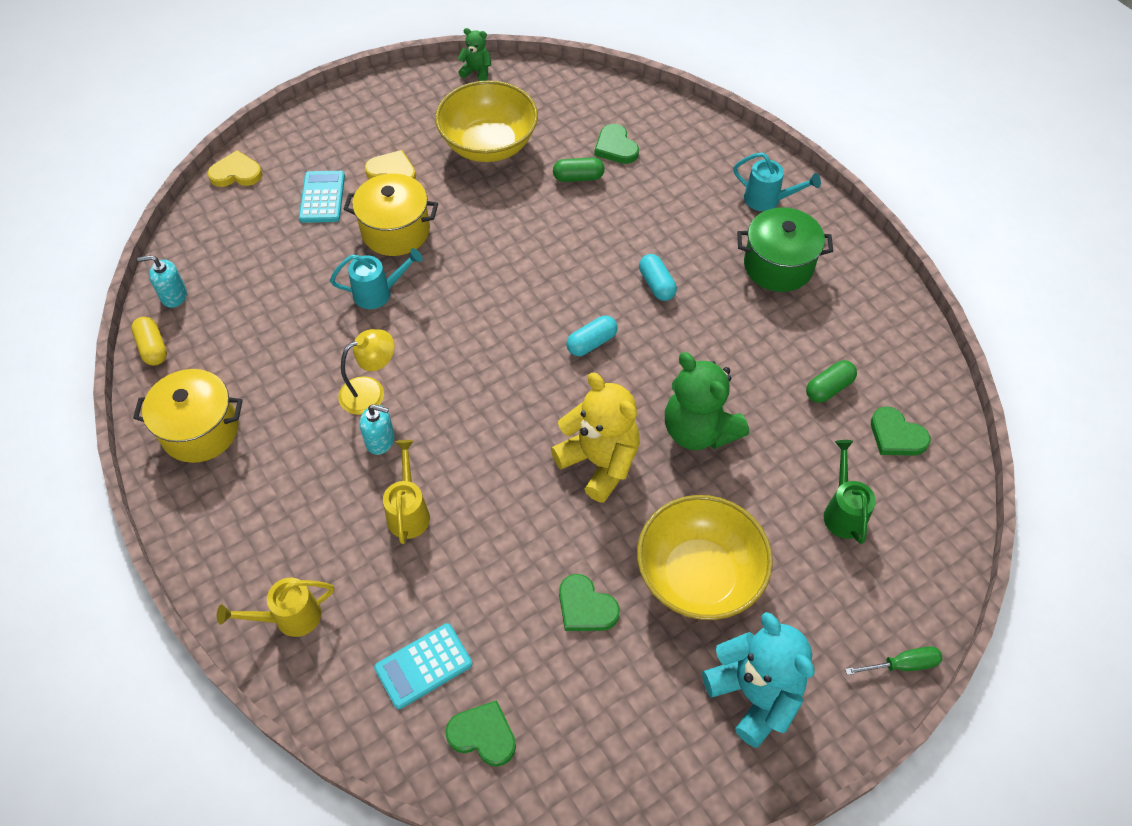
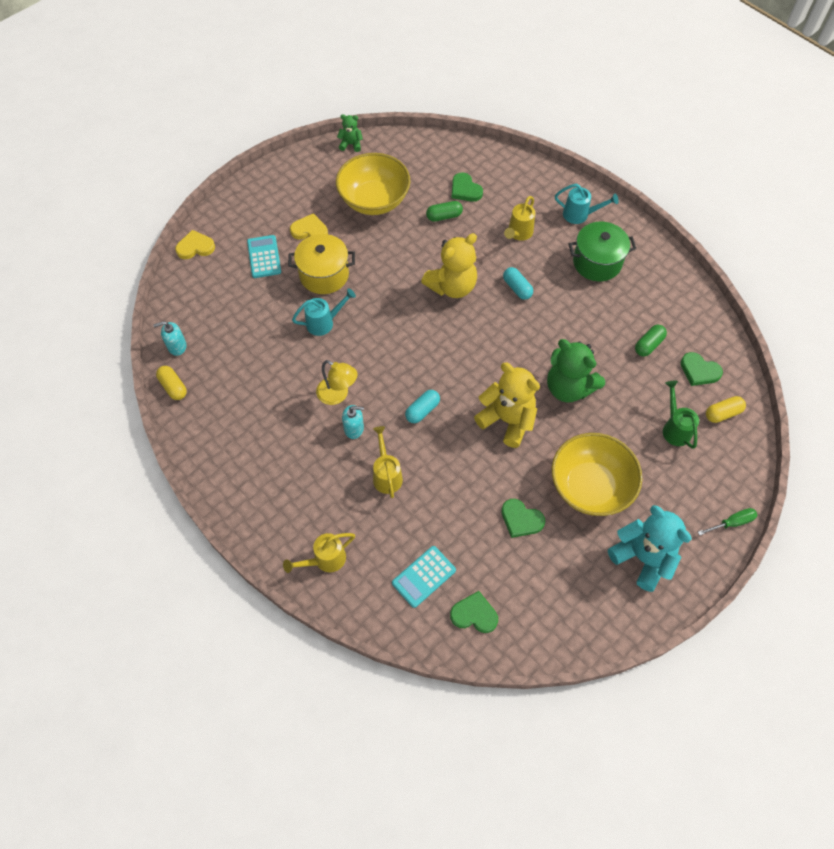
camera: 10 degrees left, 5 degrees up
(200, 430) = (225, 441): yellow pot -> none
(371, 391) = (338, 395): yellow lamp -> yellow lamp turned 75 degrees clockwise
(566, 270) = (452, 286): none -> yellow teddy bear
(591, 343) = (482, 337): turquoise capsule -> turquoise capsule (422, 410)
(676, 213) = (518, 233): none -> yellow watering can
(919, 501) = (722, 413): none -> yellow capsule

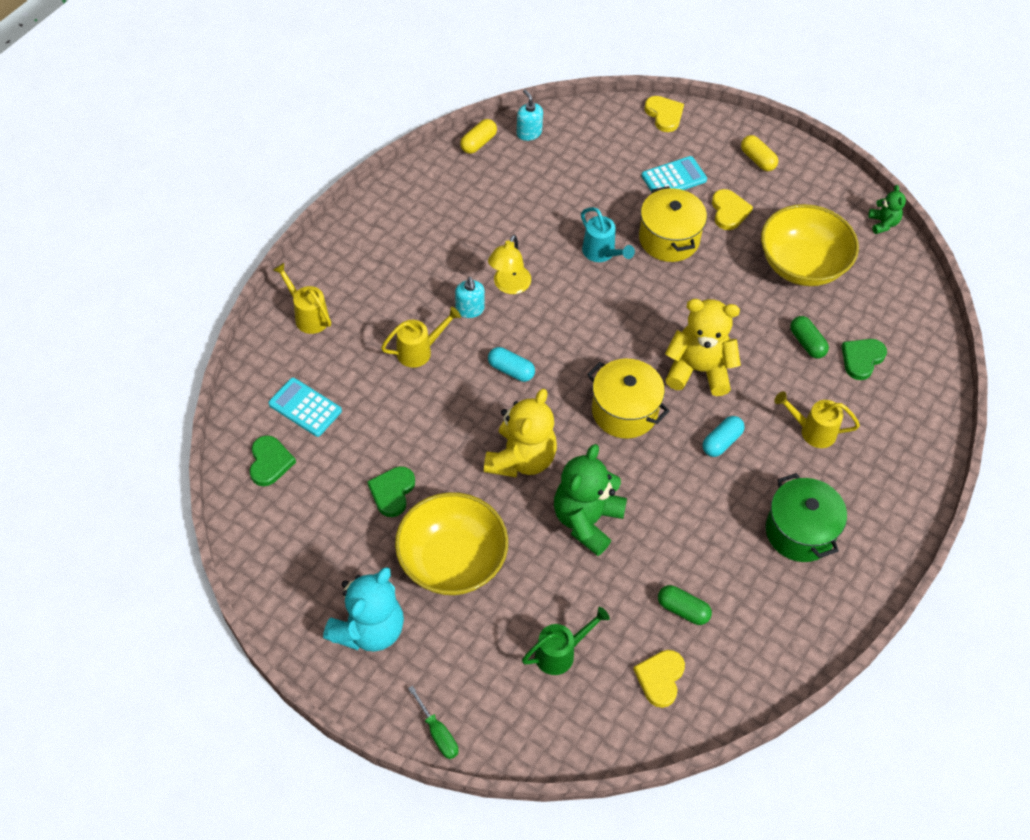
camera: 75 degrees right, 5 degrees down
(452, 286) = (698, 370): yellow teddy bear -> yellow teddy bear turned 150 degrees clockwise
(478, 342) = (624, 411): none -> yellow pot
(579, 215) = (875, 500): turquoise watering can -> none
(699, 371) = (660, 678): green heart -> yellow heart
(722, 413) = (600, 713): yellow capsule -> yellow capsule (757, 160)

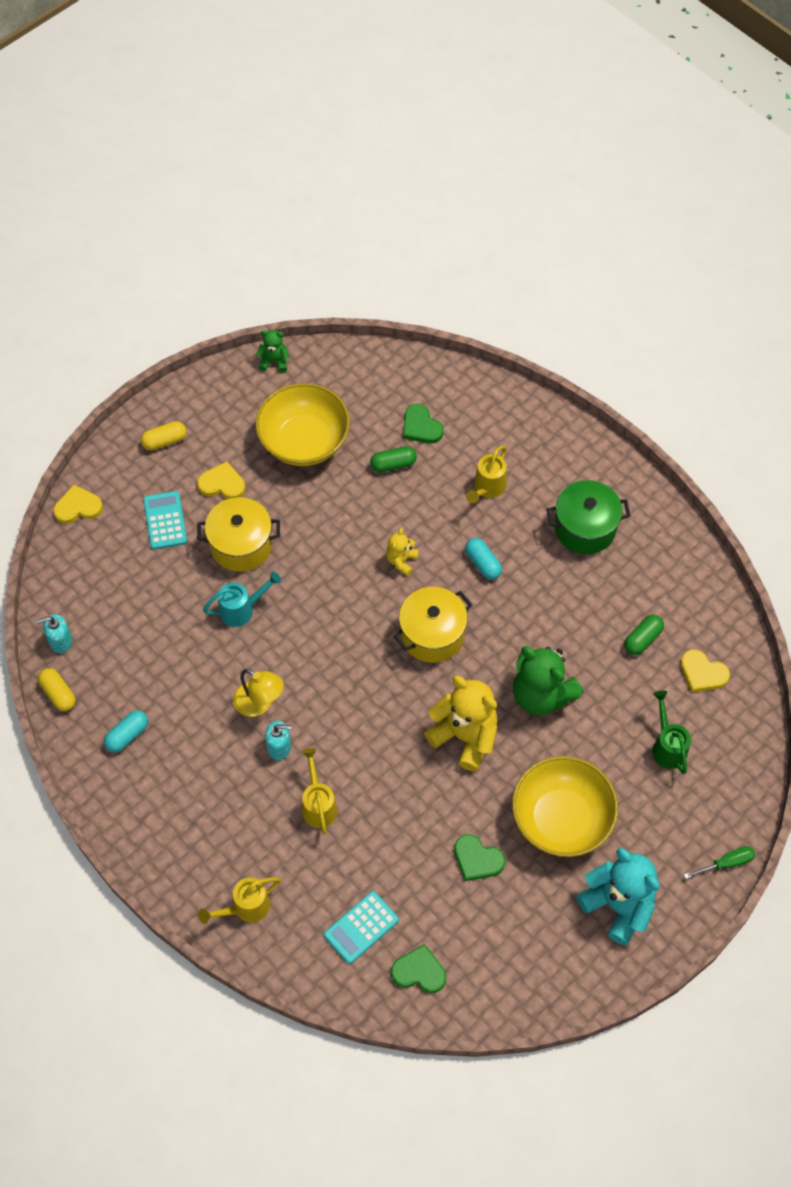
camera: 75 degrees left, 5 degrees up
(511, 370) = (362, 724): turquoise capsule -> turquoise capsule (127, 735)
(698, 370) = (401, 561): yellow teddy bear -> yellow teddy bear, size x0.50

